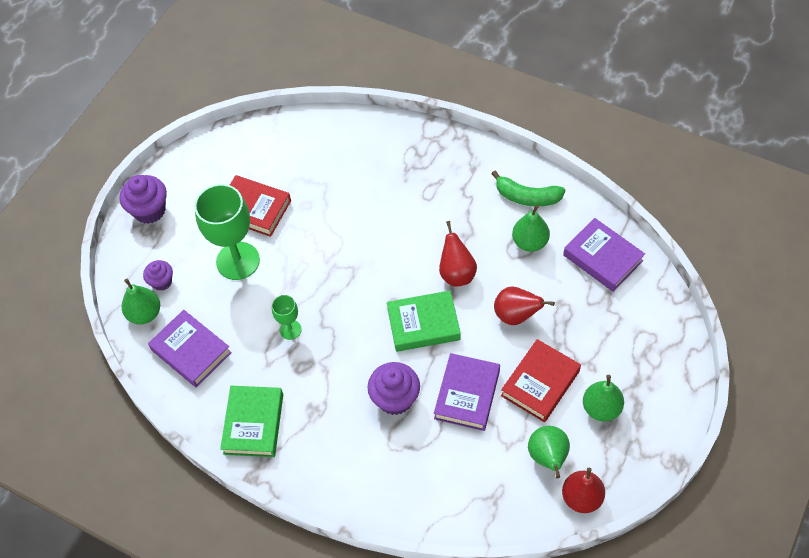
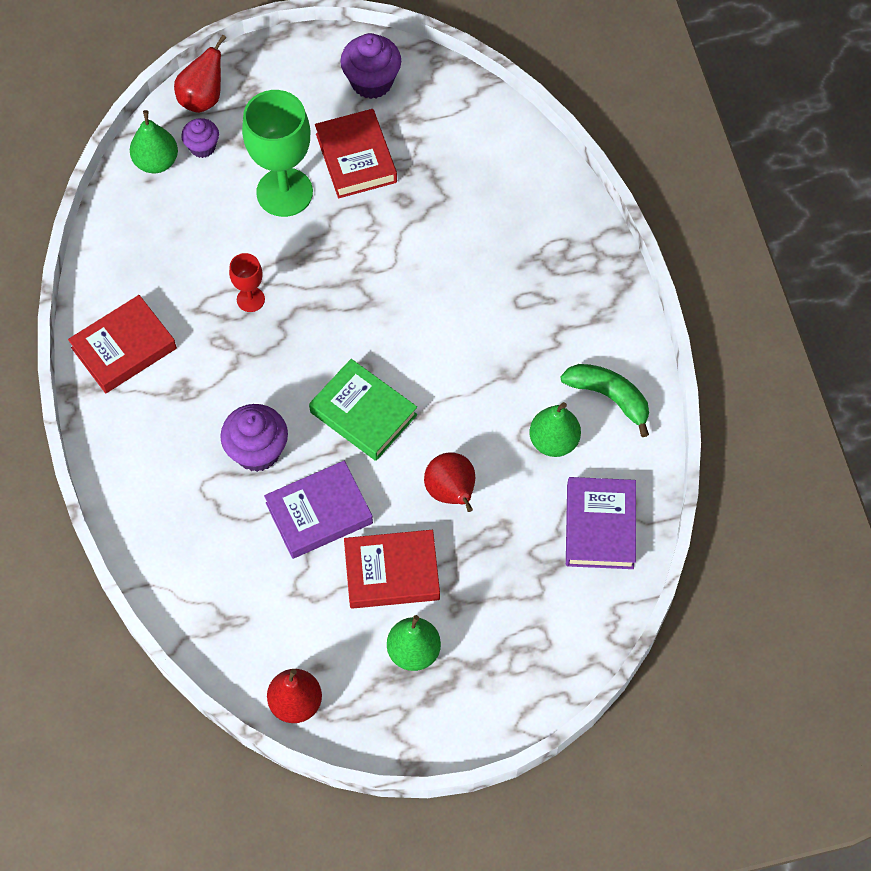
camera: 45 degrees right, 5 degrees up
(149, 210) = (270, 70): purple cupcake -> purple cupcake (372, 82)
(191, 351) = (152, 233): purple book -> none
(253, 424) = (124, 348): green book -> red book
(290, 329) = (250, 299): green goblet -> red goblet
(456, 273) = (451, 399): red pear -> red pear (203, 98)
(527, 197) = (609, 397): green banana -> green banana turned 150 degrees clockwise
(548, 457) = (313, 639): green pear -> none

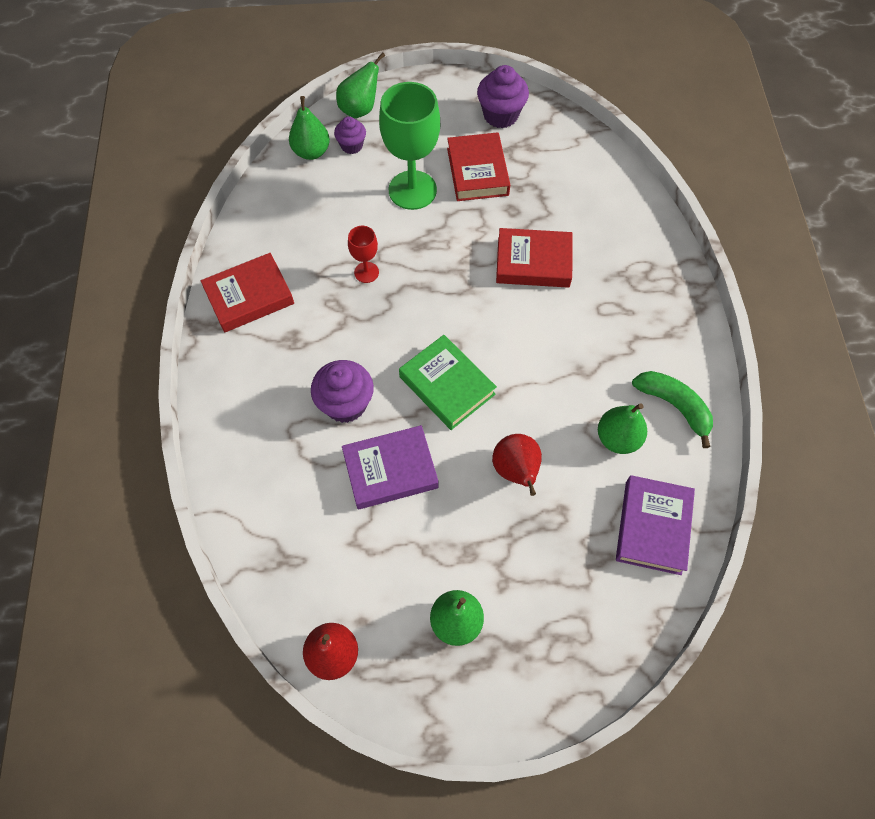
camera: 10 degrees right, 0 degrees up
(203, 98) = (360, 109): red pear -> green pear
(392, 572) = (448, 538): red book -> red book (533, 262)

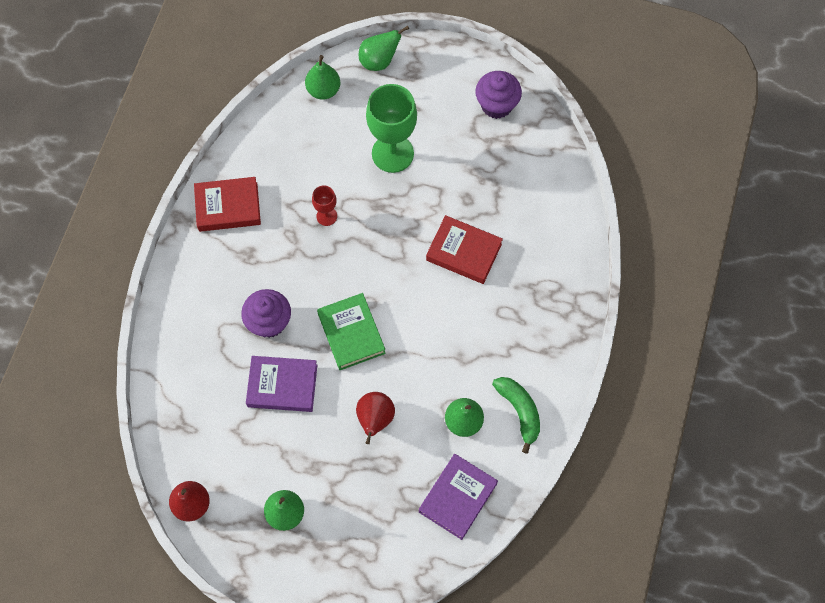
camera: 20 degrees right, 5 degrees up
(351, 146) = (359, 95): purple cupcake -> none
(477, 172) = (453, 153): red book -> none

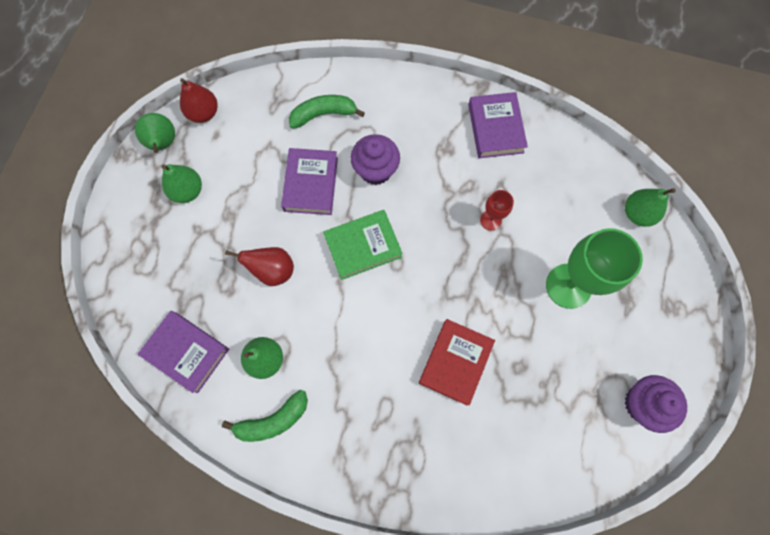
camera: 90 degrees right, 5 degrees up
(201, 375) = (323, 114): none -> green banana
(228, 207) = (495, 128): red book -> purple book
(379, 61) = (681, 271): green pear -> green pear (163, 143)

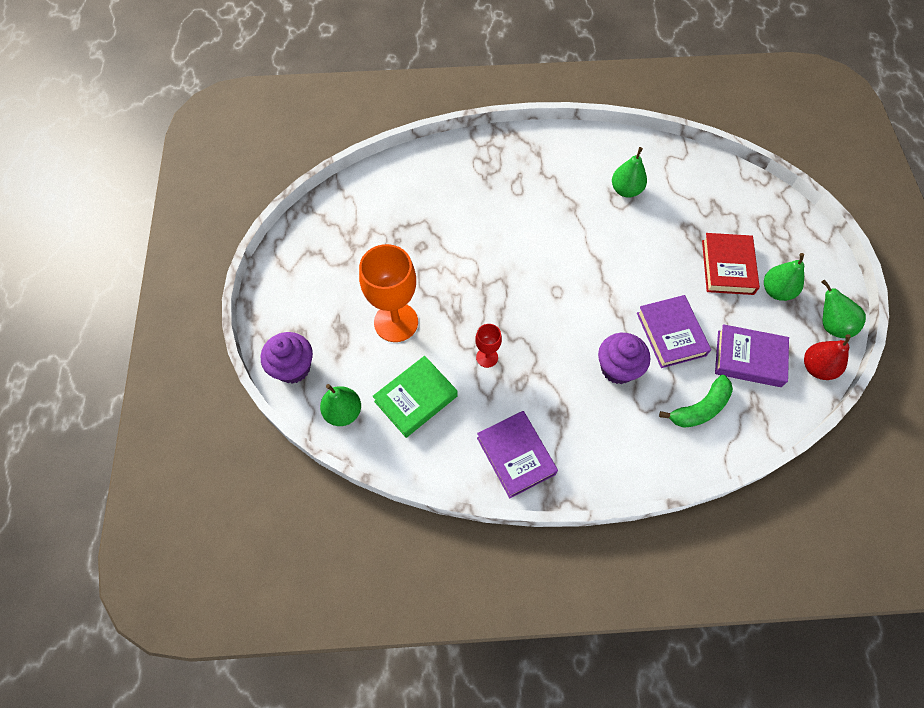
camera: 160 degrees right, 10 degrees down
(187, 352) = (688, 176): purple book -> purple book (749, 358)
(273, 270) = (659, 252): red pear -> none
(273, 420) = (596, 156): green banana -> none
(363, 246) = (593, 295): green book -> green book (416, 398)
(455, 362) = (475, 233): red book -> red book (727, 267)
(568, 286) = (396, 322): green goblet -> orange goblet
(642, 404) = (312, 251): purple cupcake -> purple cupcake (293, 368)

